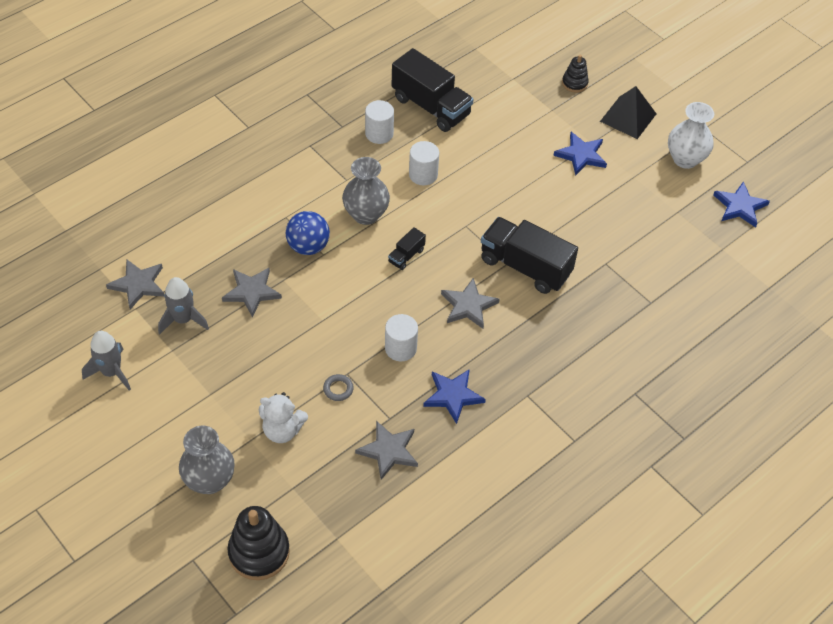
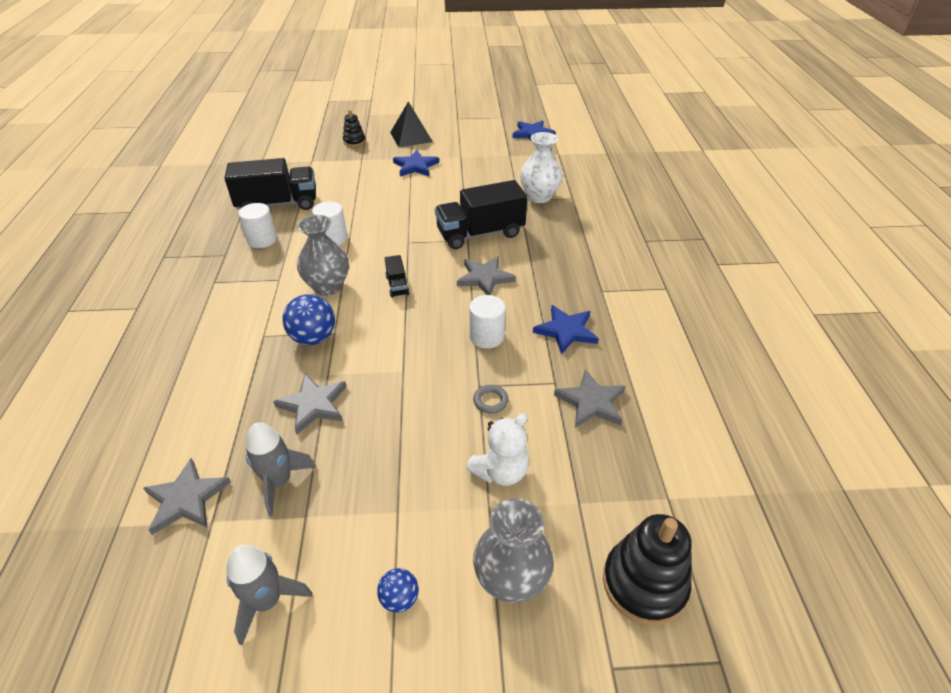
camera: 50 degrees left, 10 degrees down
(157, 432) = (399, 598): none -> blue ball
(685, 159) = (472, 134): white vase -> white vase (539, 197)

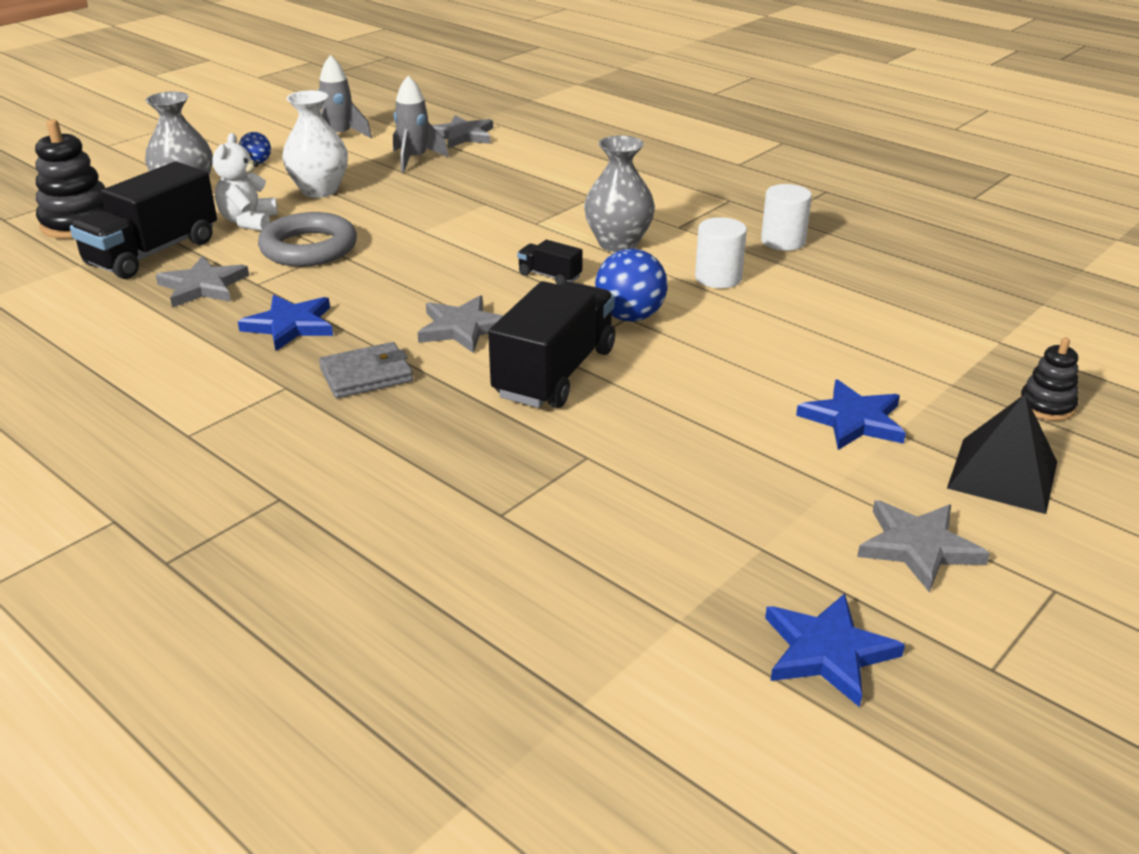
camera: 135 degrees right, 10 degrees down
(278, 204) = (870, 274): black truck -> black truck (153, 253)
(313, 338) = (546, 213): blue ball -> blue ball (630, 317)
(313, 405) = (462, 188): grey star -> grey star (918, 547)
(486, 337) = (377, 283): white cylinder -> none
(490, 401) = (309, 248): grey ring -> grey ring, size x2.35
(539, 197) = (561, 482): white vase -> white vase (319, 190)
(559, 276) = (366, 375): none -> grey wallet

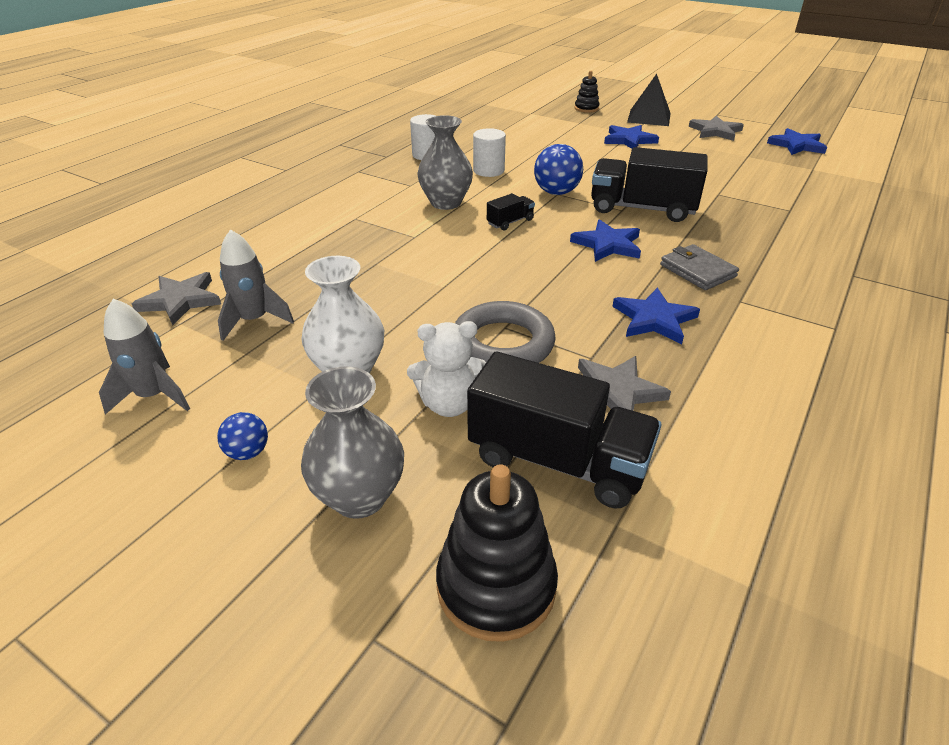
camera: 100 degrees left, 5 degrees up
(462, 328) = (607, 244): grey star -> blue star
(550, 276) = (510, 222): black truck -> black truck turned 150 degrees counterclockwise

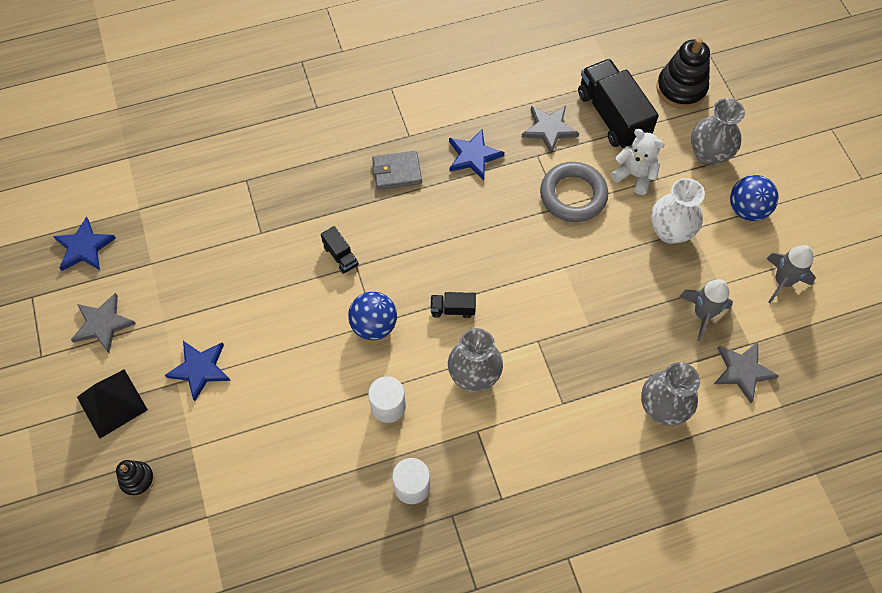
camera: 140 degrees left, 25 degrees up
(248, 452) = (747, 209): blue ball -> blue ball, size x1.76
(258, 249) = (662, 407): none -> grey vase
(607, 244) = (417, 234): blue star -> none
(642, 209) = (340, 256): black truck -> black truck, size x0.45
(697, 271) = (397, 172): grey wallet -> grey wallet turned 75 degrees clockwise

